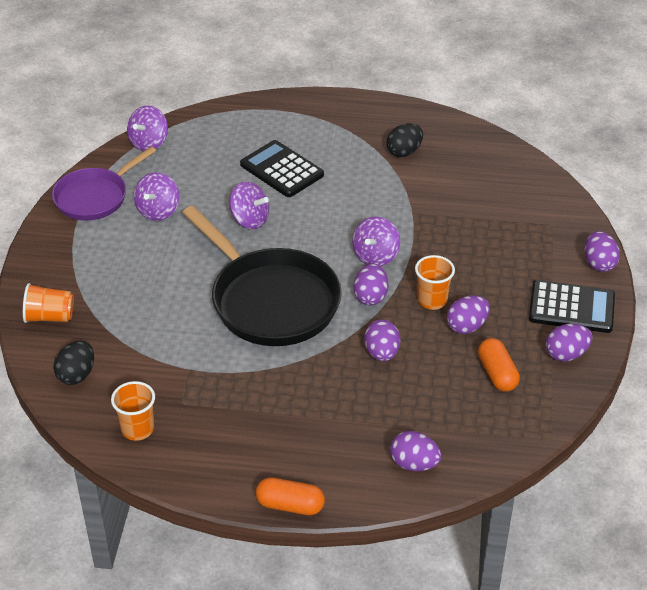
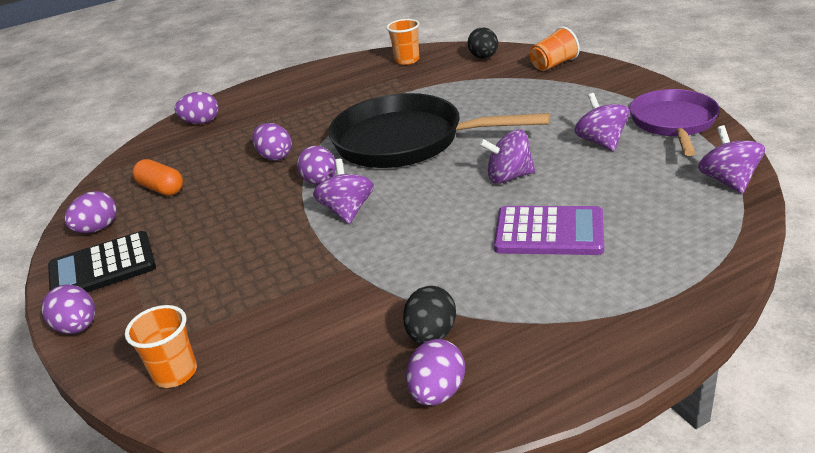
camera: 150 degrees right, 10 degrees down
(282, 170) = (549, 232): black calculator -> purple calculator
(290, 505) = (272, 79): orange capsule -> none
(432, 300) = (258, 206): orange cup -> orange cup (175, 373)
(466, 326) = (209, 204): purple egg -> purple egg (437, 392)

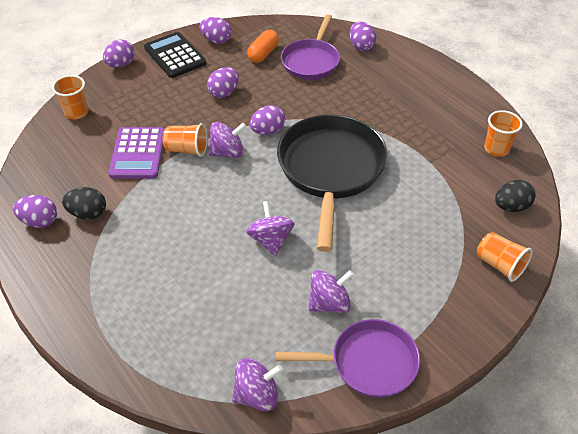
camera: 75 degrees right, 15 degrees up
(204, 154) = (311, 61): none -> purple pan
(275, 156) = (306, 99): purple egg -> purple egg (224, 93)
(327, 245) = (187, 149): none -> orange cup
(549, 232) = (190, 268): purple calculator -> purple calculator (137, 153)

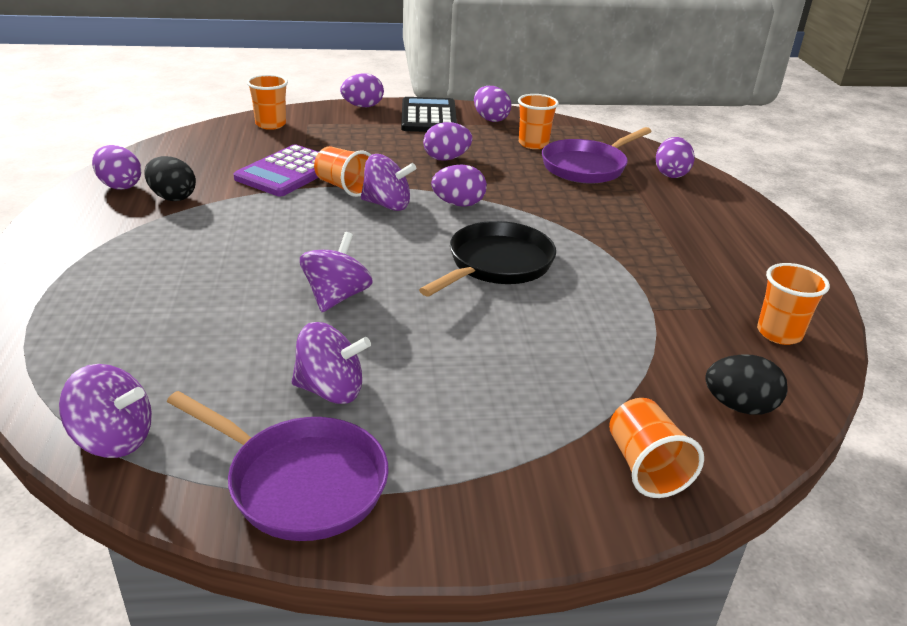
camera: 30 degrees right, 15 degrees down
(263, 54) = (533, 144): orange capsule -> orange cup
(330, 170) = (496, 264): black pan -> black pan, size x0.62

